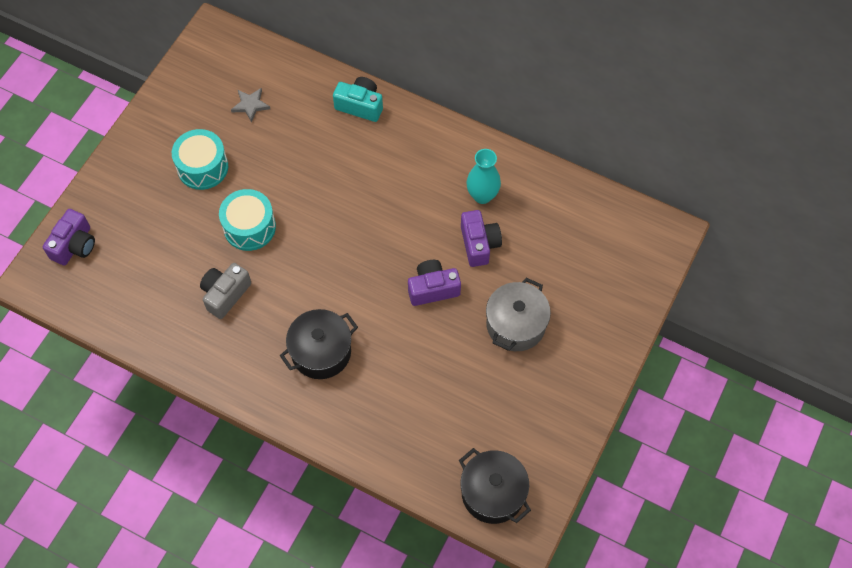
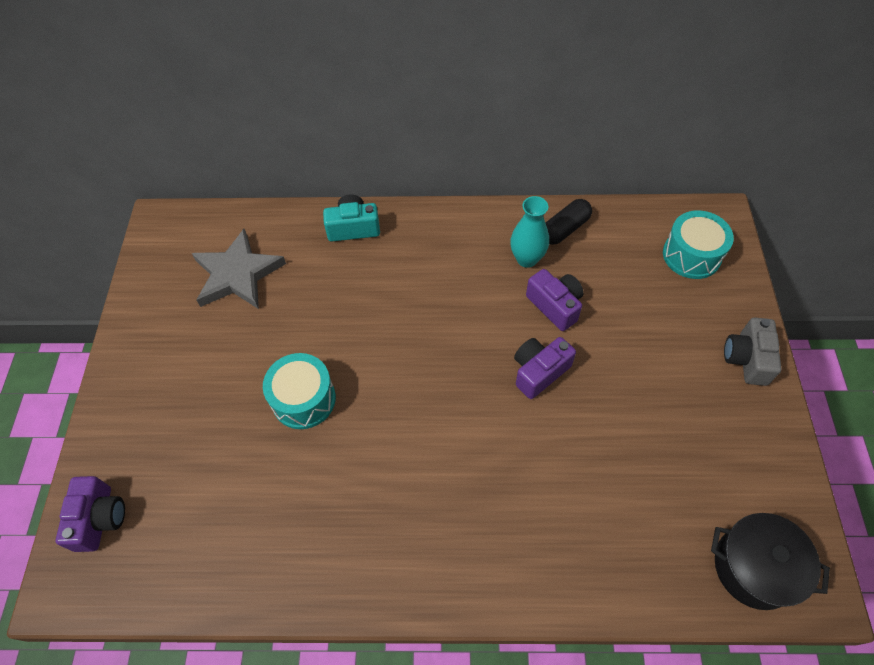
camera: 25 degrees left, 5 degrees down
(202, 167) = (216, 359): turquoise drum -> turquoise drum (691, 255)
(225, 294) = (316, 488): grey camera -> grey camera (747, 359)
(250, 105) = (237, 274): grey star -> grey star, size x2.08
(321, 352) = (464, 501): black pot -> none
(515, 325) = (646, 368): grey pot -> none
(530, 184) = (564, 229): none -> black capsule

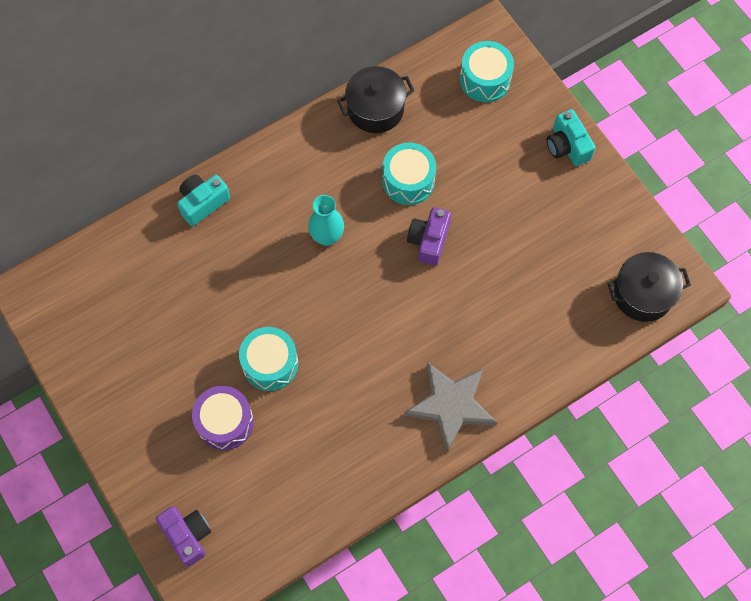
camera: 35 degrees left, 10 degrees up
(221, 429) = (225, 422): none -> purple drum
(237, 274) = (136, 298): grey star -> grey star (451, 405)
(527, 259) = (362, 152): turquoise vase -> turquoise vase (327, 236)
(555, 306) = (408, 181): purple camera -> turquoise drum
(564, 229) = (375, 109): black capsule -> black pot
(747, 359) = (567, 146): grey camera -> turquoise camera

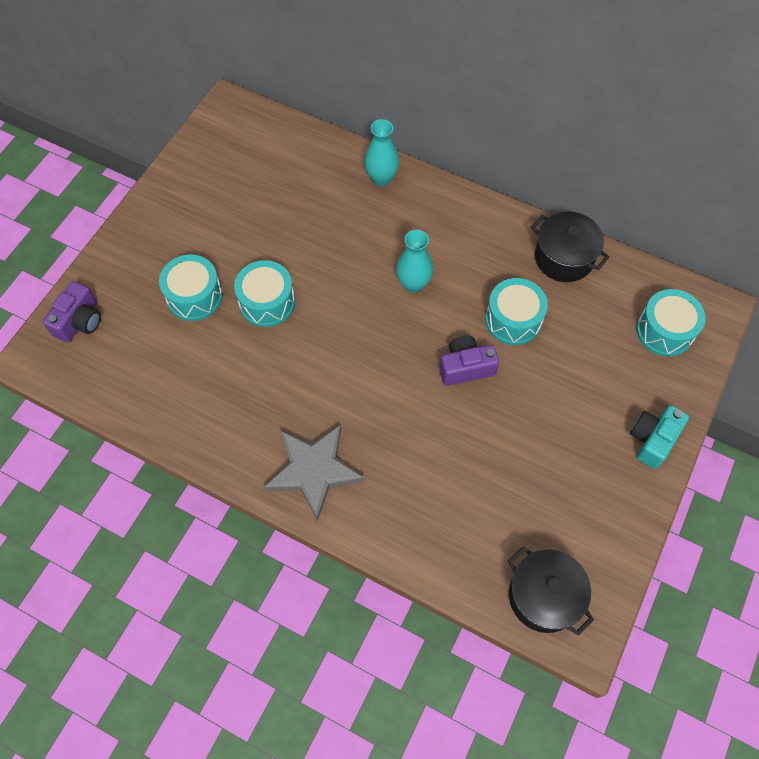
camera: 60 degrees right, 5 degrees down
(203, 203) = (381, 178): turquoise camera -> turquoise vase
(225, 422) = (194, 296): purple drum -> turquoise drum

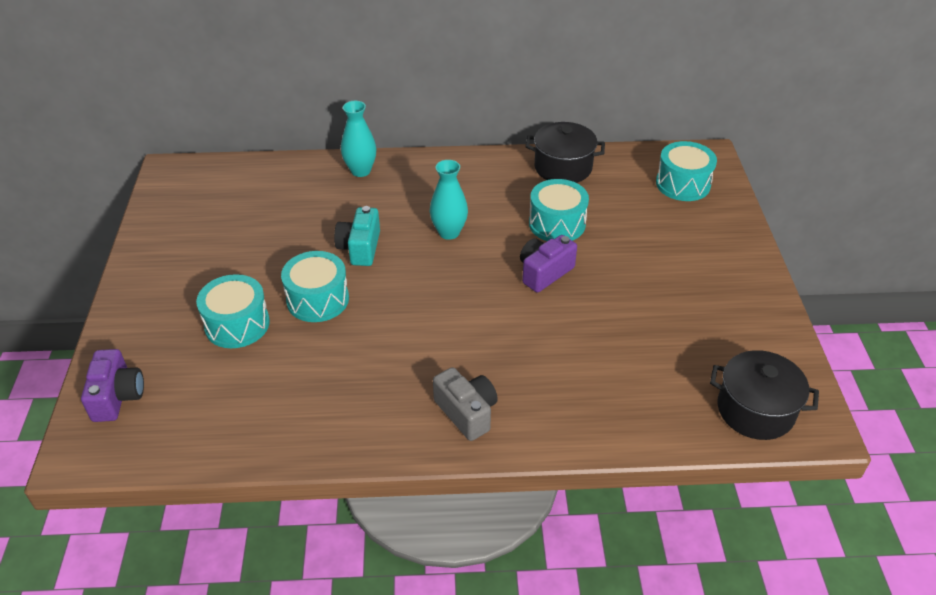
camera: 30 degrees left, 20 degrees down
(313, 470) = (467, 412): grey star -> grey camera
(652, 440) = (739, 258): turquoise camera -> turquoise camera (360, 248)

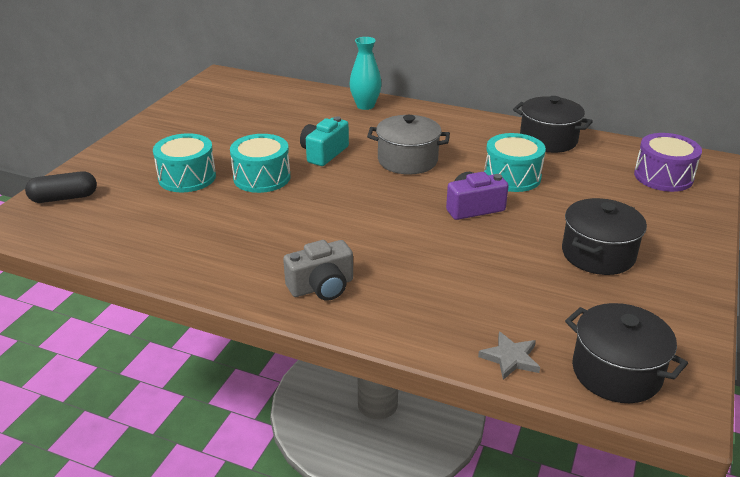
camera: 25 degrees right, 10 degrees down
(117, 396) = (64, 198): purple camera -> black capsule
(449, 232) = (407, 160): turquoise vase -> grey pot
(467, 412) = (322, 287): grey camera -> grey camera turned 75 degrees clockwise
(670, 428) = (510, 358): none -> grey star
(677, 291) = (598, 254): none -> black pot
(683, 184) = (663, 176): turquoise drum -> purple drum

